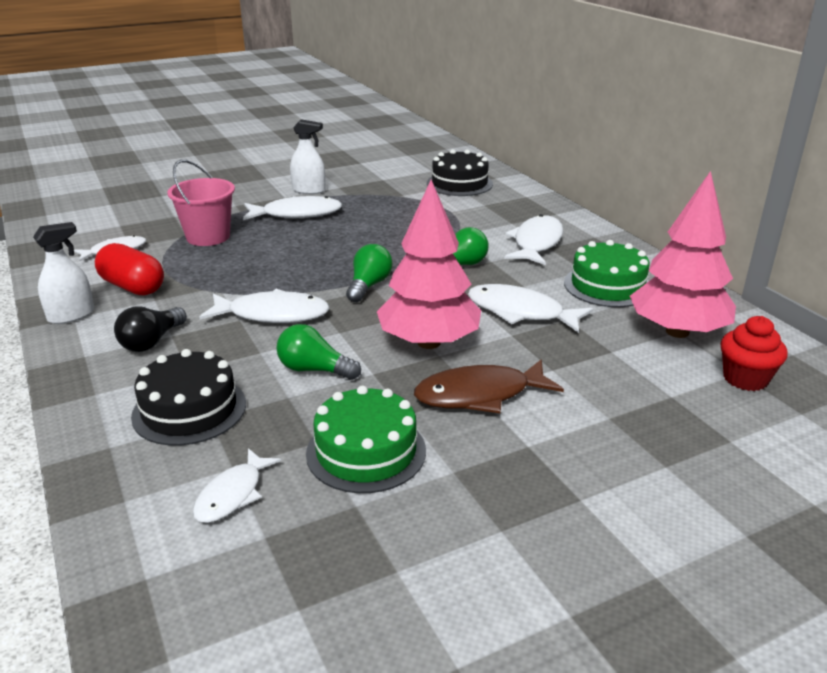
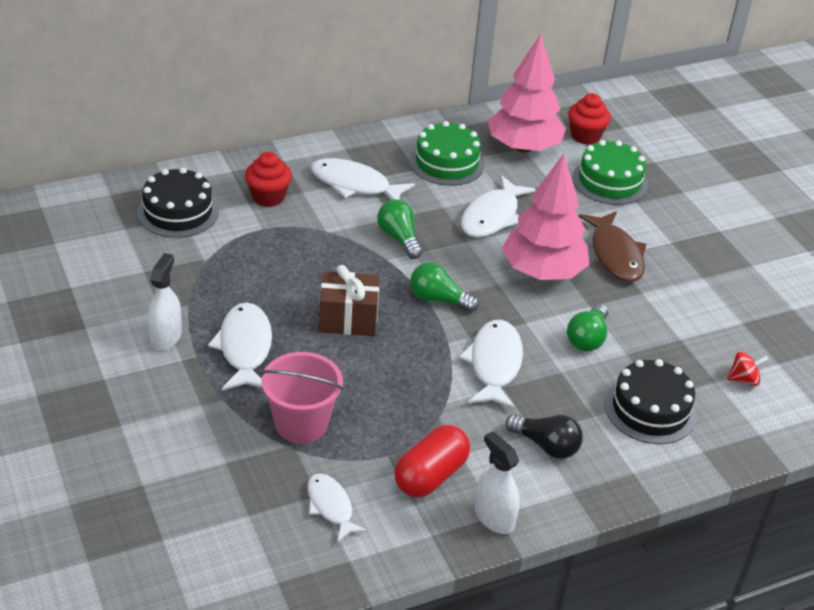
camera: 90 degrees left, 10 degrees up
(232, 494) = (743, 379): white fish -> red spinning top
(335, 248) = (348, 319): none -> brown gift
(366, 451) = (688, 315): green cake -> green cake (609, 181)
(496, 211) = (268, 197): none -> red cupcake

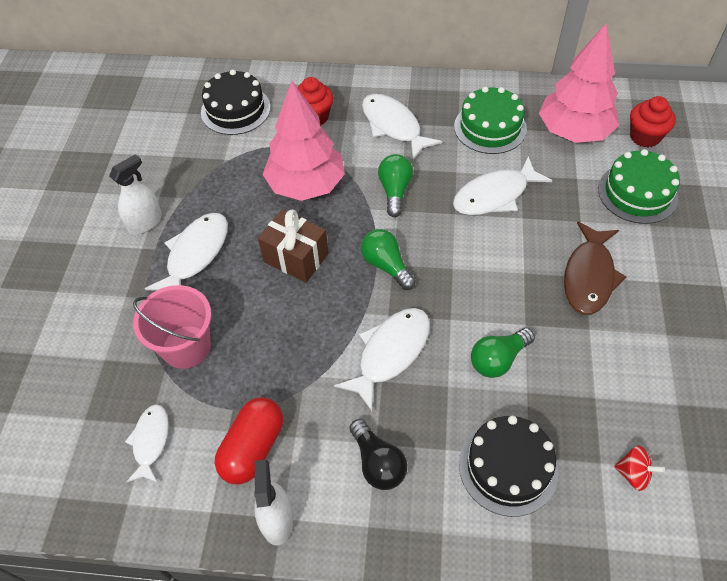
camera: 35 degrees right, 15 degrees up
(430, 476) = (253, 448): red capsule -> red capsule turned 45 degrees counterclockwise
(542, 272) = (503, 270): pink tree -> pink tree (306, 185)

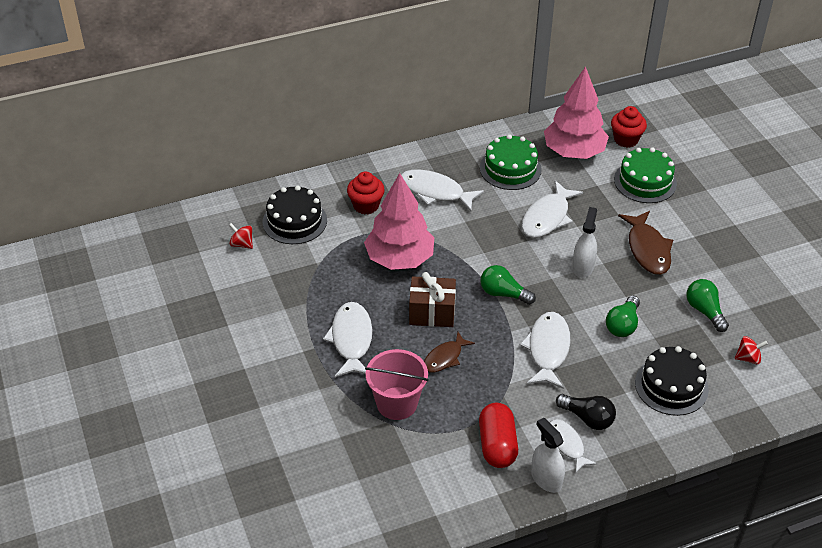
camera: 30 degrees left, 10 degrees down
(145, 222) = (289, 332): white spray bottle -> white spray bottle (583, 267)
(151, 441) = (421, 472): white fish -> white fish (567, 445)
(171, 116) = (242, 244): none -> red spinning top
(272, 315) = (444, 358): none -> brown fish
(395, 191) = (472, 240): green light bulb -> green light bulb (704, 311)

